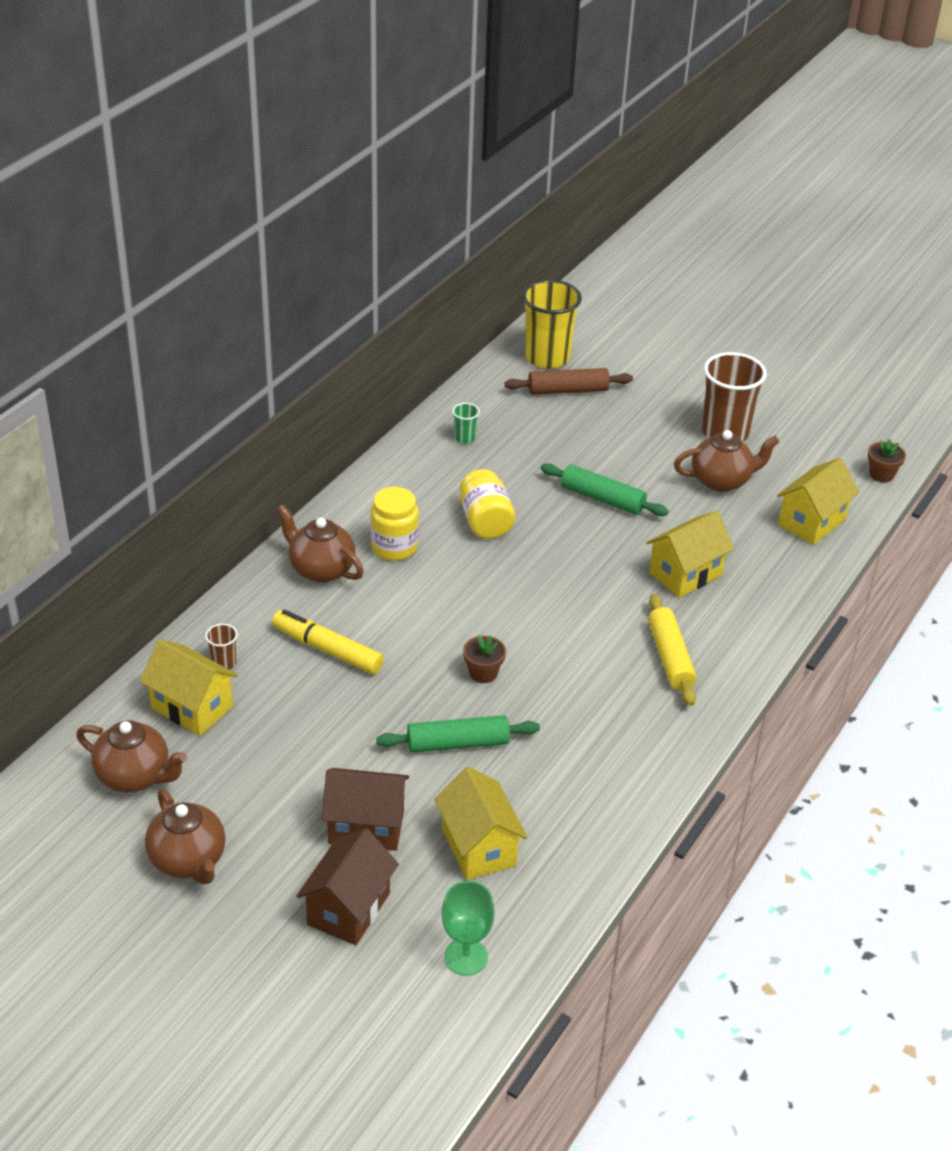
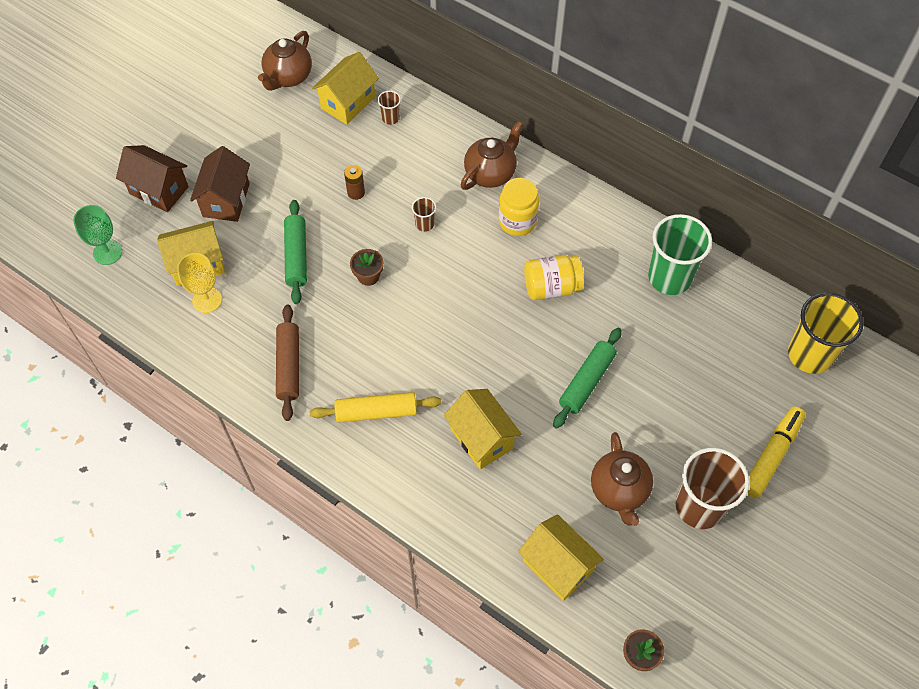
camera: 95 degrees right, 20 degrees up
(188, 860) = (213, 108): brown teapot -> none
(327, 650) = (400, 178): yellow marker -> yellow marker (772, 455)
(351, 691) = (356, 192): none -> brown battery
(401, 625) = (424, 224): none -> brown cup
(465, 438) = (669, 277): green cup -> green cup, size x2.27
(535, 830) = (207, 300): none -> yellow goblet
(568, 390) = (755, 368): brown rolling pin -> brown rolling pin (289, 366)

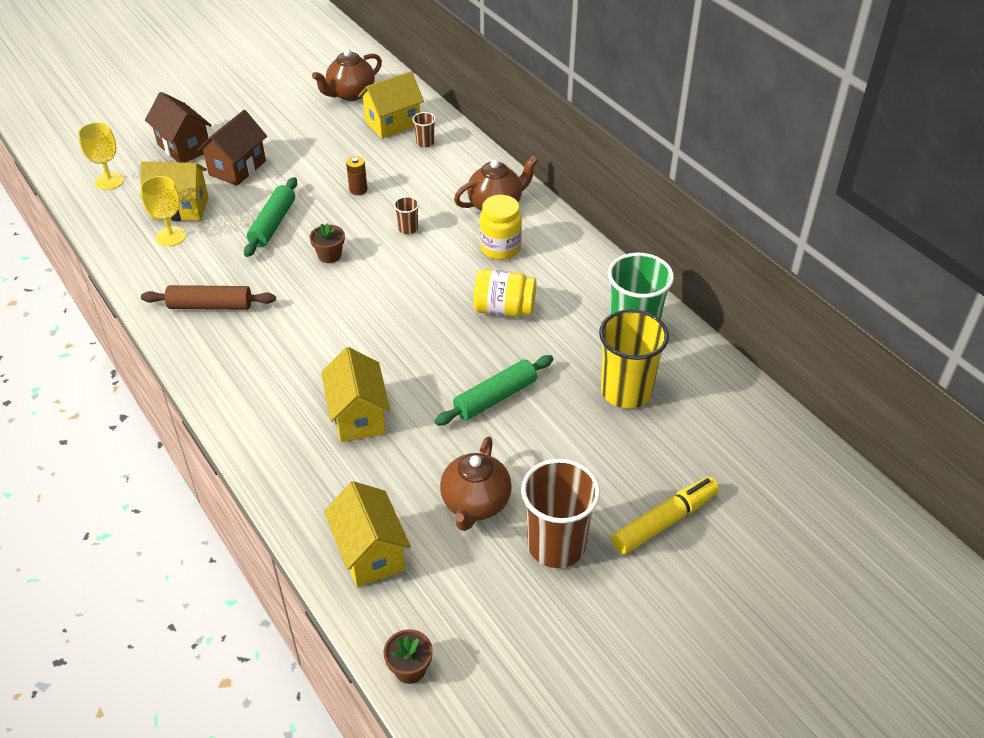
camera: 20 degrees right, 15 degrees down
(107, 252) = (109, 181): green goblet -> yellow goblet
(289, 366) = (210, 306): brown rolling pin -> brown rolling pin turned 75 degrees clockwise
(376, 412) = (268, 365): yellow rolling pin -> none
(810, 354) = (756, 440): yellow cup -> yellow cup (626, 391)

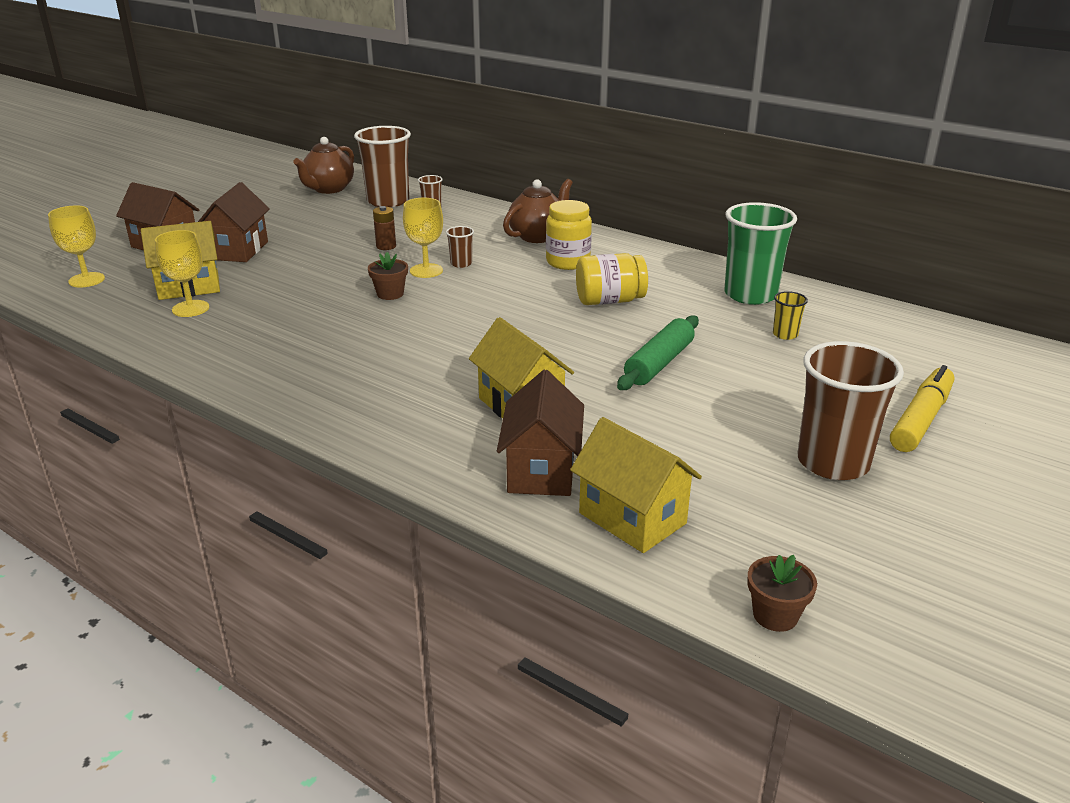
camera: 20 degrees left, 15 degrees down
(210, 306) = (276, 352): brown rolling pin -> none
(273, 224) = (308, 282): green rolling pin -> none
(335, 488) = (542, 470): none -> brown house
(374, 231) = (426, 271): none -> yellow goblet
(393, 123) = (388, 201): yellow house -> brown cup
(475, 504) = (715, 448): brown teapot -> none
(626, 391) = (785, 334): yellow cup -> yellow cup, size x0.44

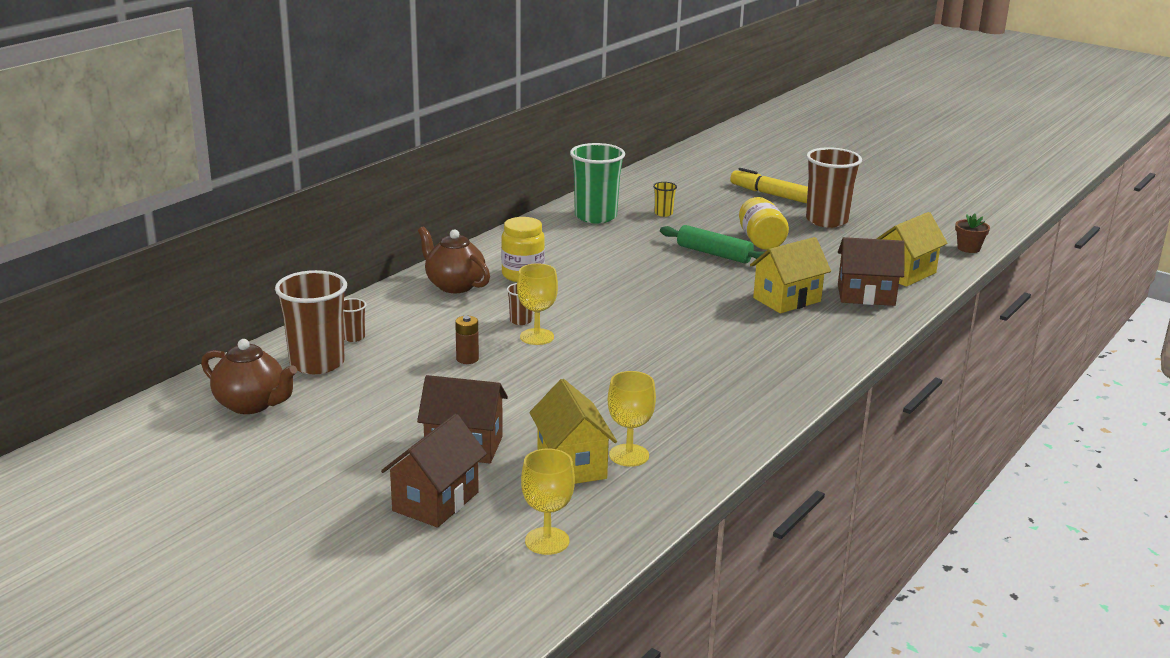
camera: 90 degrees left, 5 degrees down
(390, 294) = (592, 352): brown flower pot -> none
(609, 301) = (607, 263): yellow jar -> yellow jar (761, 241)

